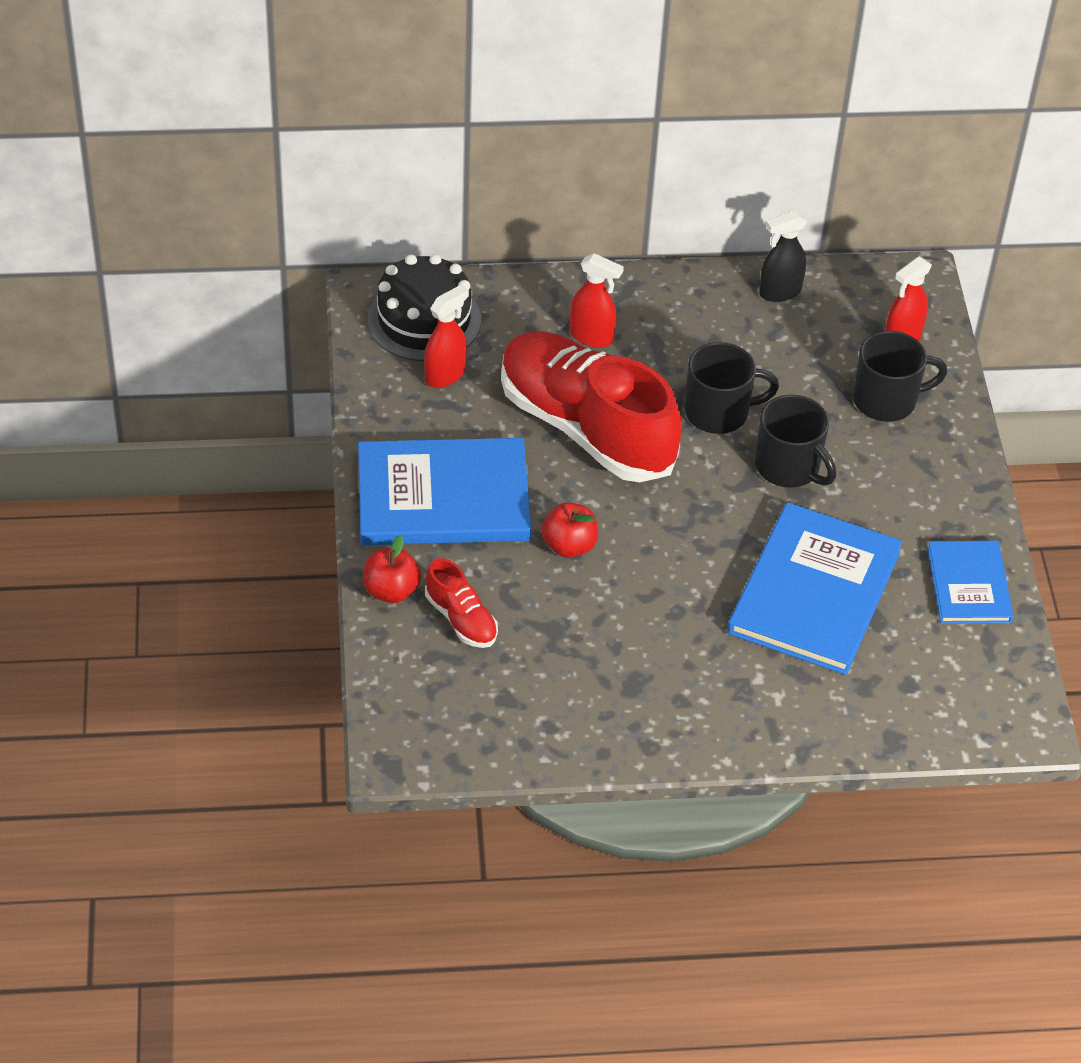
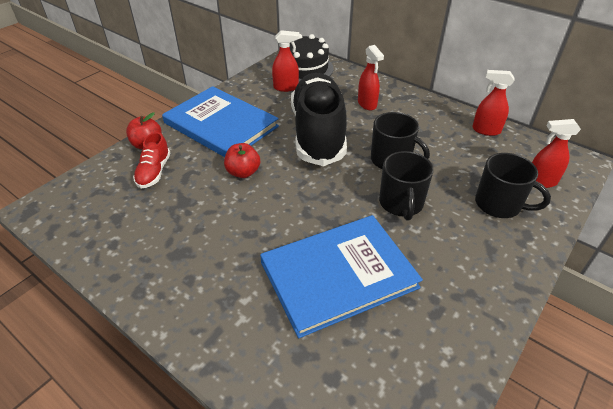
camera: 45 degrees right, 5 degrees down
(586, 428) = (318, 133): red shoe -> black shoe
(779, 292) = (485, 130): black spray bottle -> red spray bottle
(969, 585) = (449, 341): blue book -> none

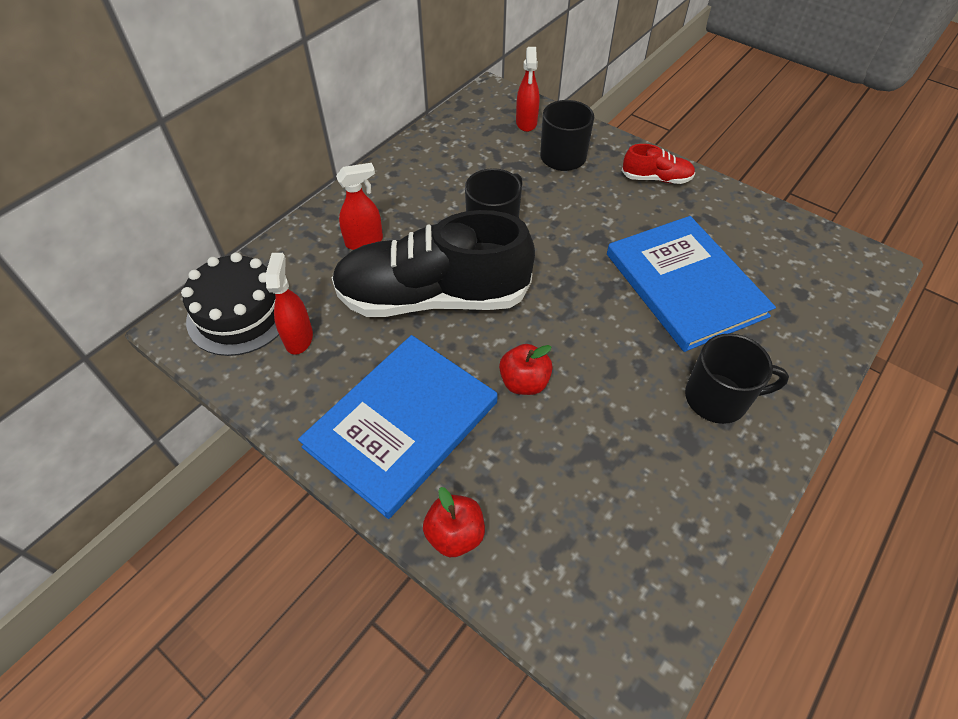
camera: 90 degrees left, 10 degrees up
(154, 172) = (529, 506): red shoe -> red shoe (656, 178)
(401, 203) = (570, 227): black mug -> black mug (718, 398)
(485, 130) = (435, 143): red spray bottle -> none

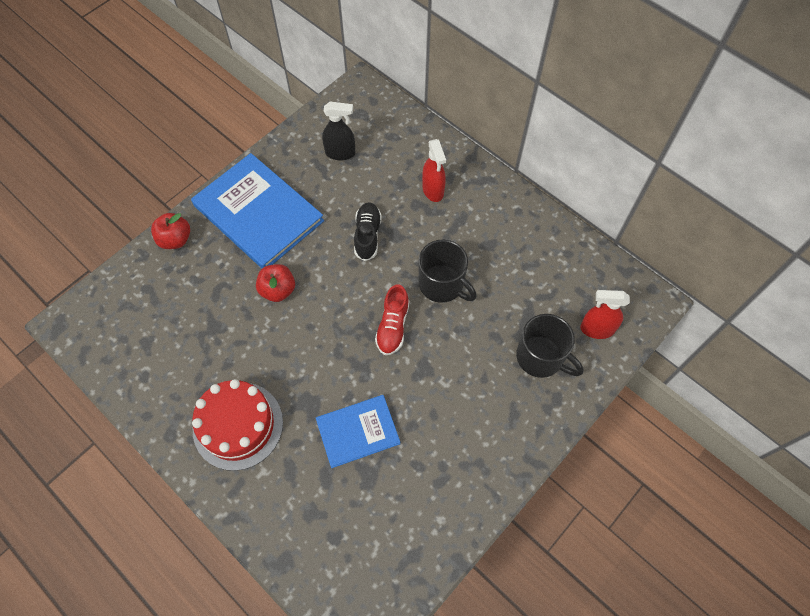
camera: 95 degrees right, 10 degrees up
(240, 313) = (367, 118): black cake -> none
(299, 338) = (340, 153): red spray bottle -> black spray bottle
(433, 297) = (367, 235): black shoe -> black shoe, size x0.43
(656, 178) = (504, 441): red shoe -> red shoe (393, 326)
(684, 284) = (358, 431): blue book -> blue book, size x0.57
(718, 398) = (238, 425): black mug -> red cake

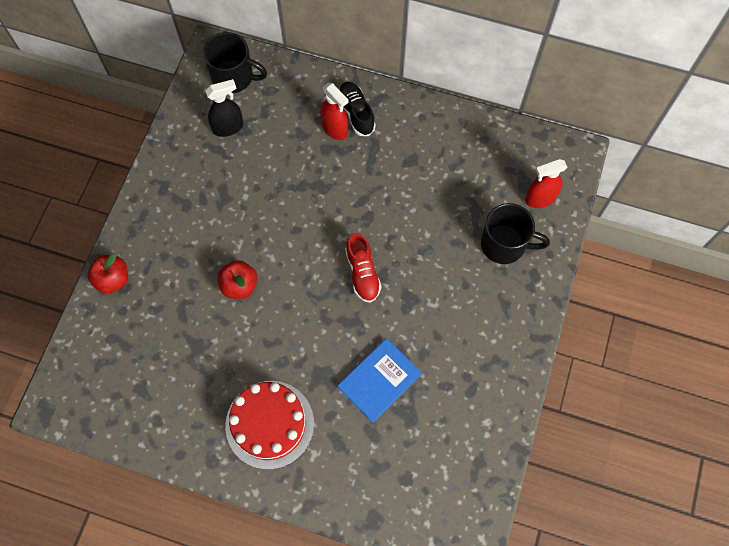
camera: 25 degrees left, 5 degrees up
(258, 213) = (180, 220): blue book -> none
(367, 235) = (296, 198): black shoe -> black shoe (356, 113)
(442, 284) = (387, 215): black mug -> black mug (234, 77)

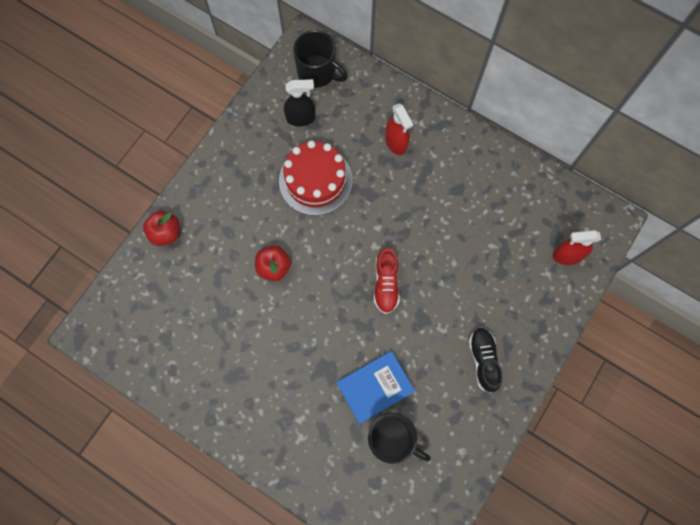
camera: 15 degrees right, 5 degrees up
(269, 424) = (268, 400): red cake -> red cake (315, 180)
(356, 113) = (419, 133): black shoe -> black shoe (483, 360)
(504, 244) = (522, 291): black mug -> black mug (391, 439)

